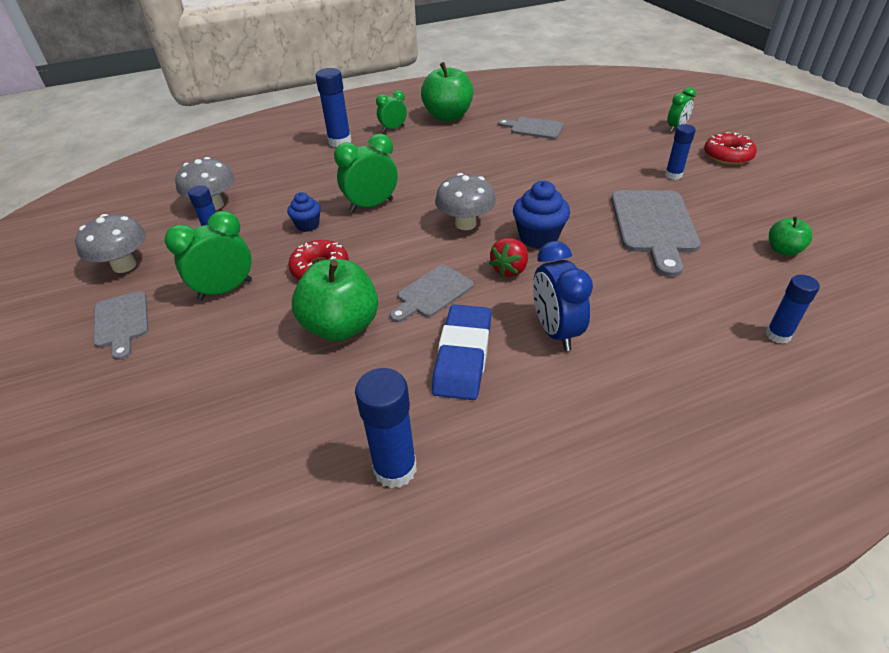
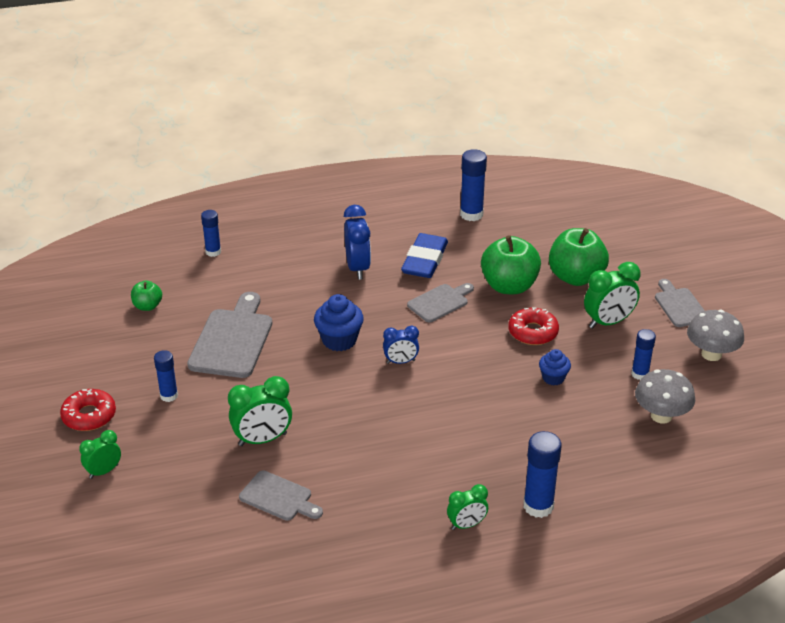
camera: 175 degrees left, 5 degrees down
(371, 205) = (491, 394): green clock -> green clock (262, 439)
(448, 116) = (387, 543): green apple -> green apple (576, 277)
(465, 224) = (401, 362): grey mushroom -> blue clock
(510, 269) = (374, 314): red strawberry -> none

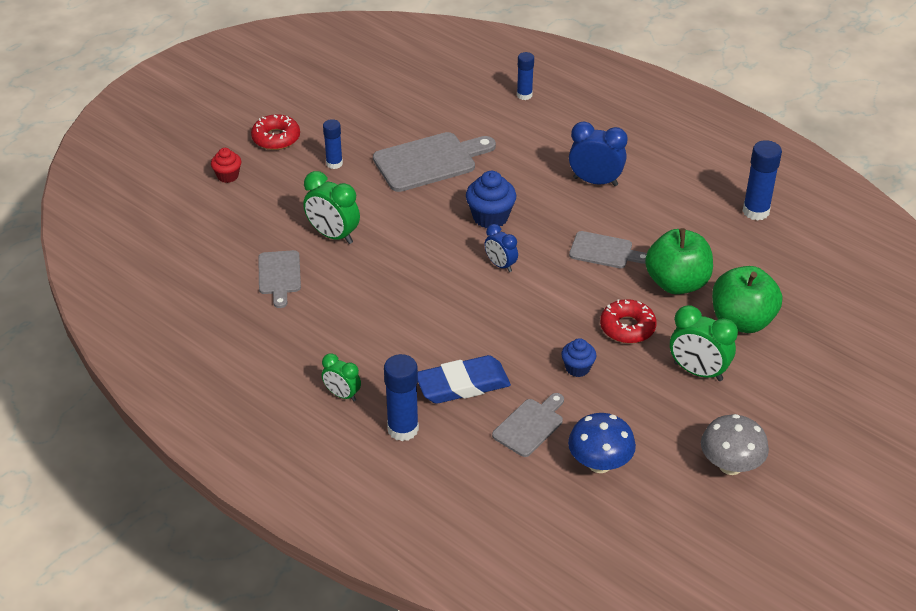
camera: 55 degrees right, 5 degrees up
(104, 471) = (228, 176): green clock -> red cupcake
(147, 306) = (422, 99): green apple -> none
(357, 268) = (595, 181): blue clock -> blue clock turned 120 degrees counterclockwise
(425, 260) = (652, 215): blue eraser -> blue eraser (462, 384)
(640, 374) = (644, 425): blue glue stick -> none
(661, 416) = (599, 463): grey mushroom -> blue mushroom
(679, 306) = (782, 412): grey cutting board -> grey cutting board (530, 425)

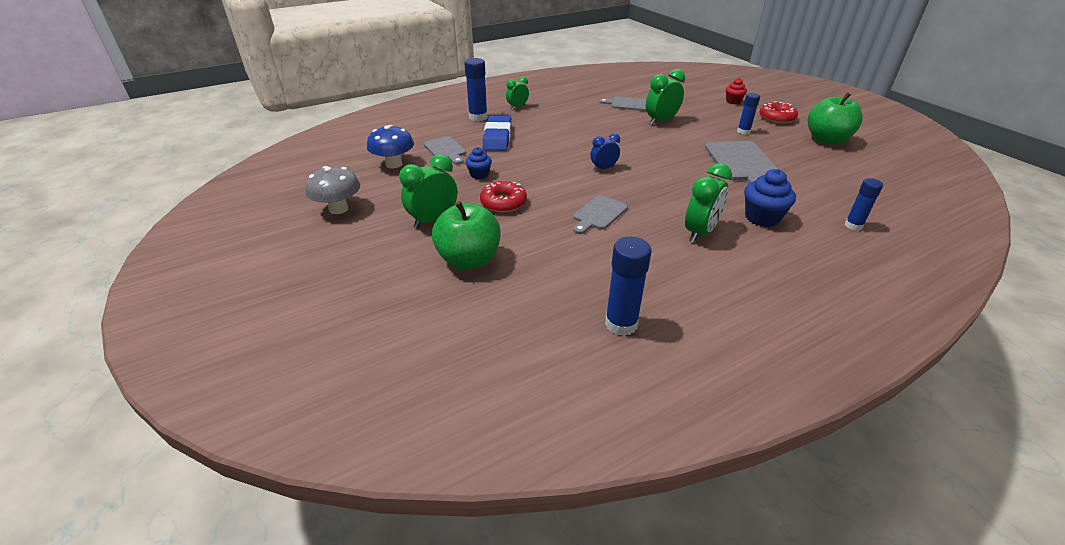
camera: 110 degrees right, 5 degrees down
(490, 217) = (662, 175): blue cupcake -> blue cupcake (762, 218)
(595, 181) = (700, 233): blue clock -> green clock
(677, 283) = (538, 239): green apple -> green apple (826, 140)

